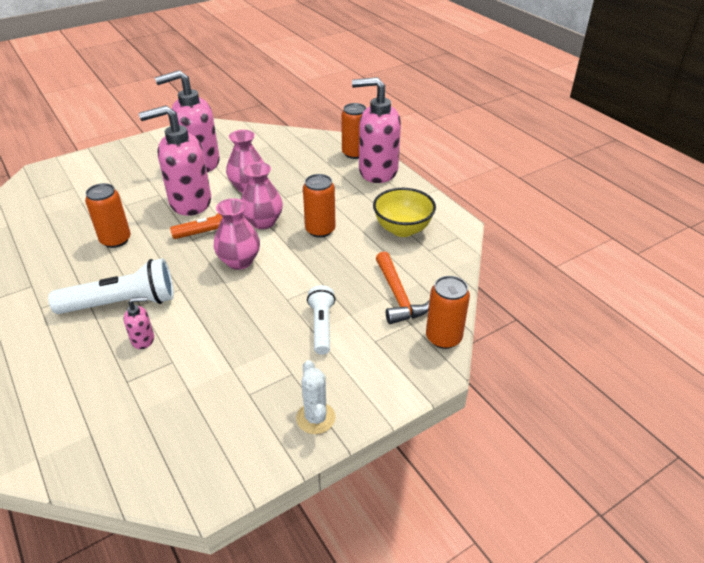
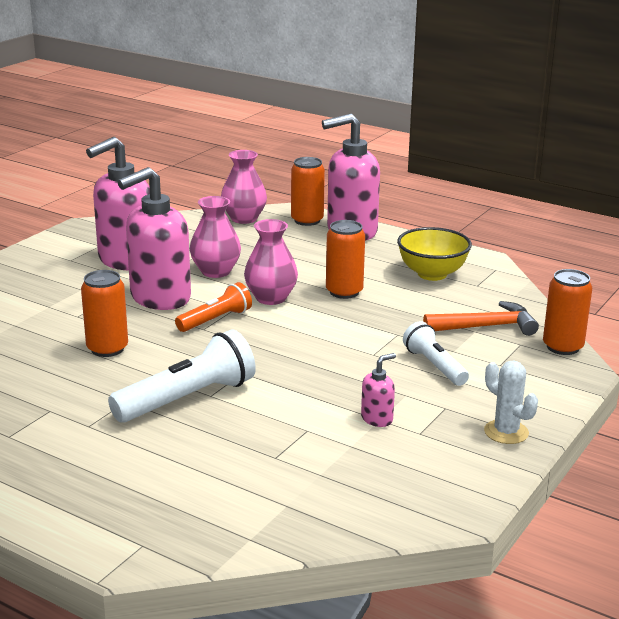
camera: 25 degrees left, 15 degrees down
(143, 339) = (252, 421): pink soap dispenser -> pink soap dispenser (377, 419)
(239, 261) = (283, 335): pink vase -> pink vase (244, 218)
(398, 296) = (486, 326): orange hammer -> orange hammer turned 60 degrees counterclockwise

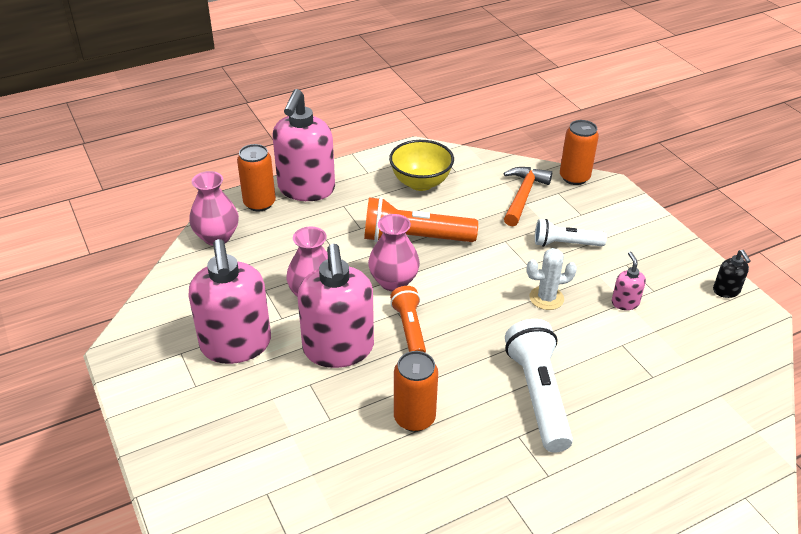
camera: 60 degrees left, 15 degrees up
(344, 292) = (415, 238): orange can -> orange flashlight
(477, 481) = (726, 291): none -> black soap dispenser
(506, 432) = (672, 252): white cactus -> white cactus (546, 298)

